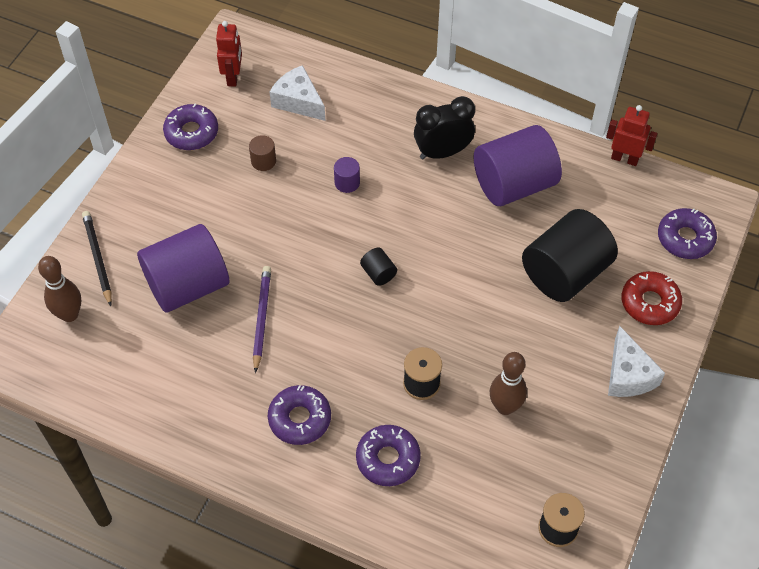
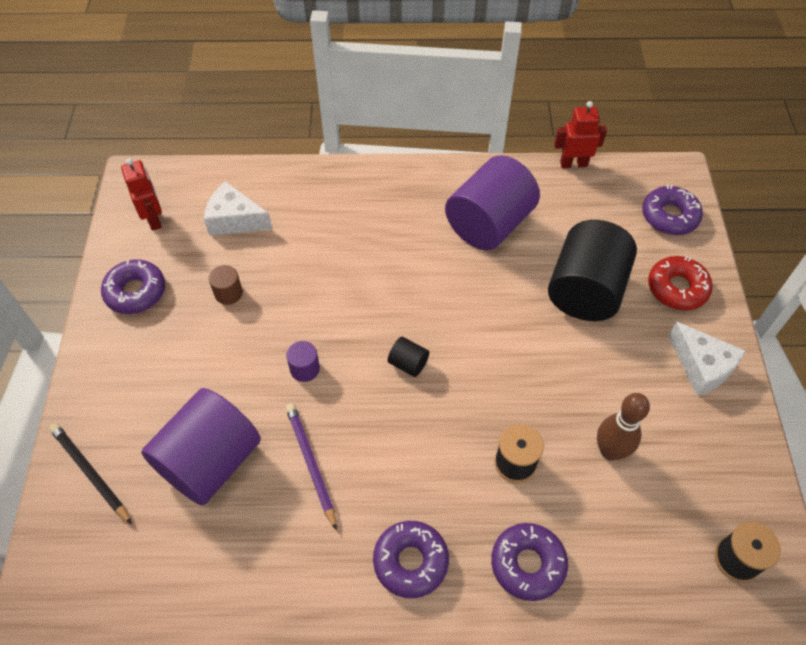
camera: 25 degrees left, 0 degrees up
(69, 314) = (85, 555): brown bowling pin -> none
(347, 183) = (327, 283): purple cylinder -> purple cylinder (305, 369)
(442, 152) = (405, 218): black clock -> none

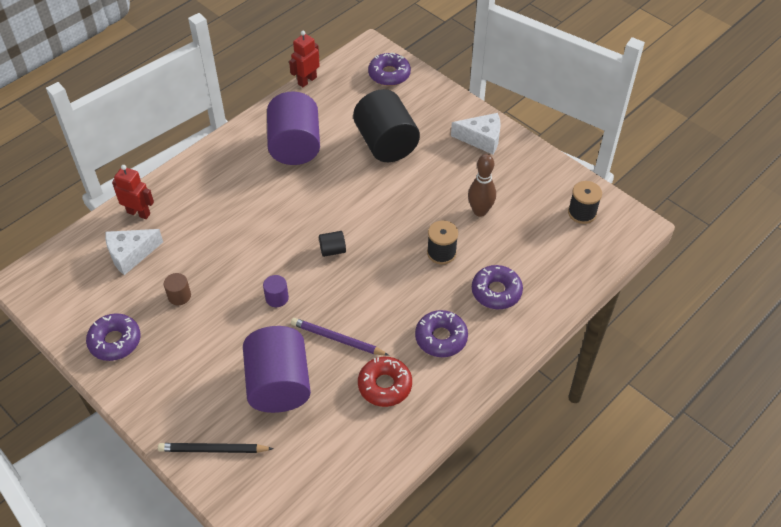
camera: 45 degrees left, 5 degrees down
(154, 219) = (72, 294): red robot -> red robot (139, 213)
(677, 288) = (431, 109): red donut -> red donut (385, 385)

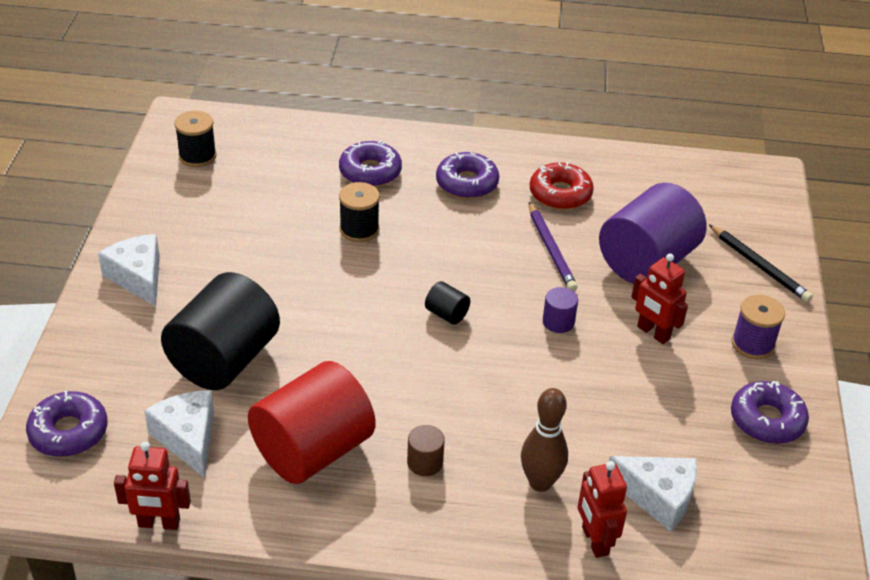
camera: 130 degrees left, 10 degrees down
(164, 383) = (752, 344): none -> purple spool
(179, 296) = (652, 405): brown cylinder -> brown cylinder (425, 462)
(223, 338) = (653, 333): none -> red robot
(295, 146) = (313, 450): purple cylinder -> red cylinder
(346, 109) = (188, 438): none -> white cheese
(480, 211) = (267, 227): brown bowling pin -> brown bowling pin (540, 482)

